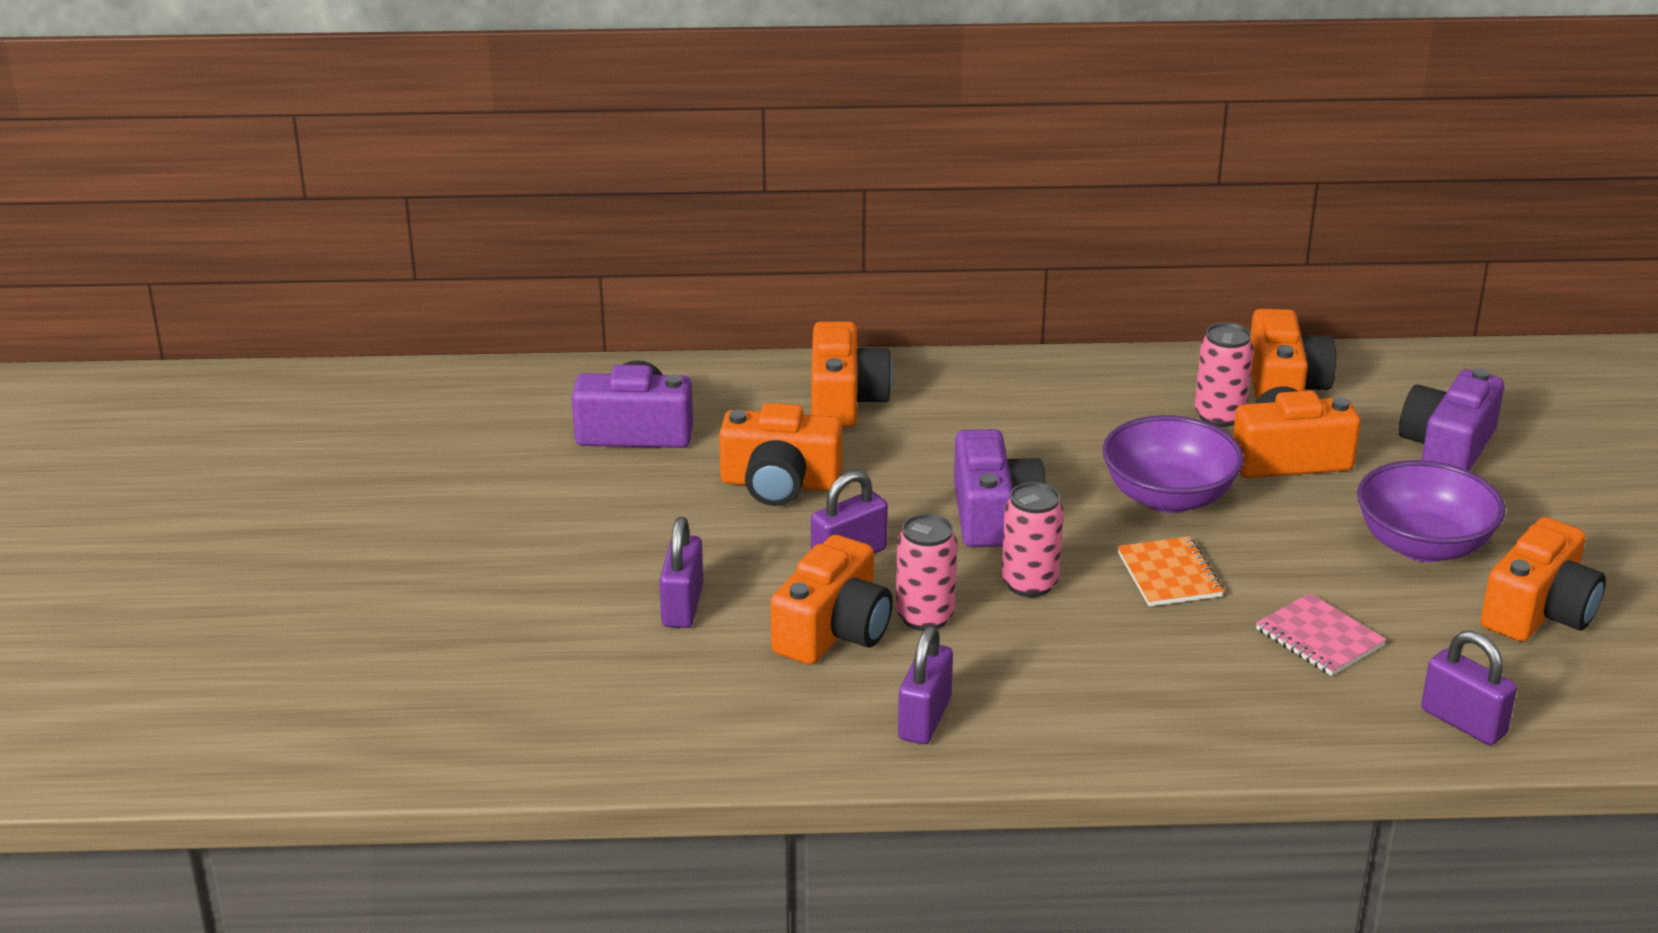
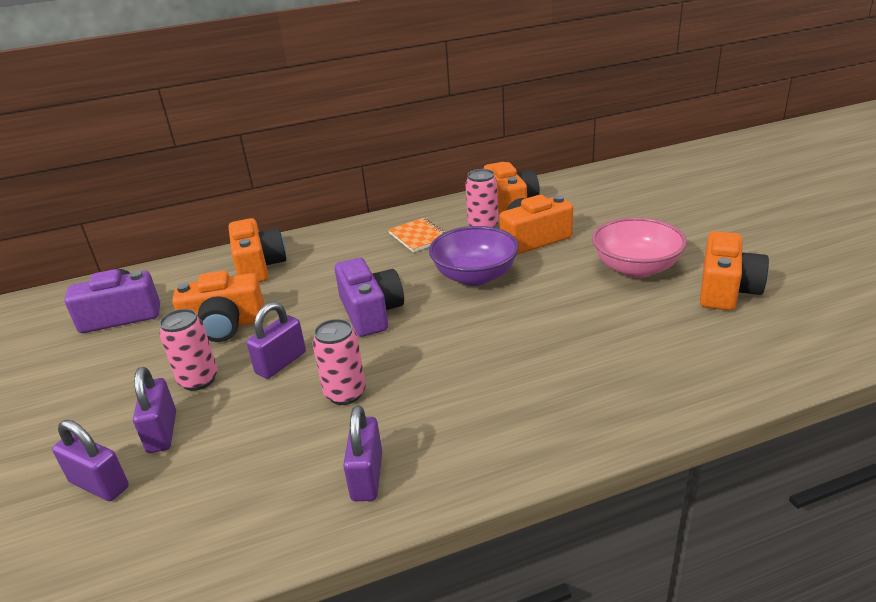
camera: 15 degrees left, 0 degrees up
(833, 631) = (281, 422): orange camera -> none
(1029, 584) = (410, 351): pink can -> pink can (198, 380)
(1169, 575) = (497, 323): orange notebook -> orange notebook (418, 236)
(1319, 638) = (611, 339): pink notebook -> none
(1423, 545) = (636, 268): purple bowl -> pink bowl
(1447, 448) = (614, 215): purple camera -> none
(1463, 722) = (735, 372): purple padlock -> purple padlock (99, 484)

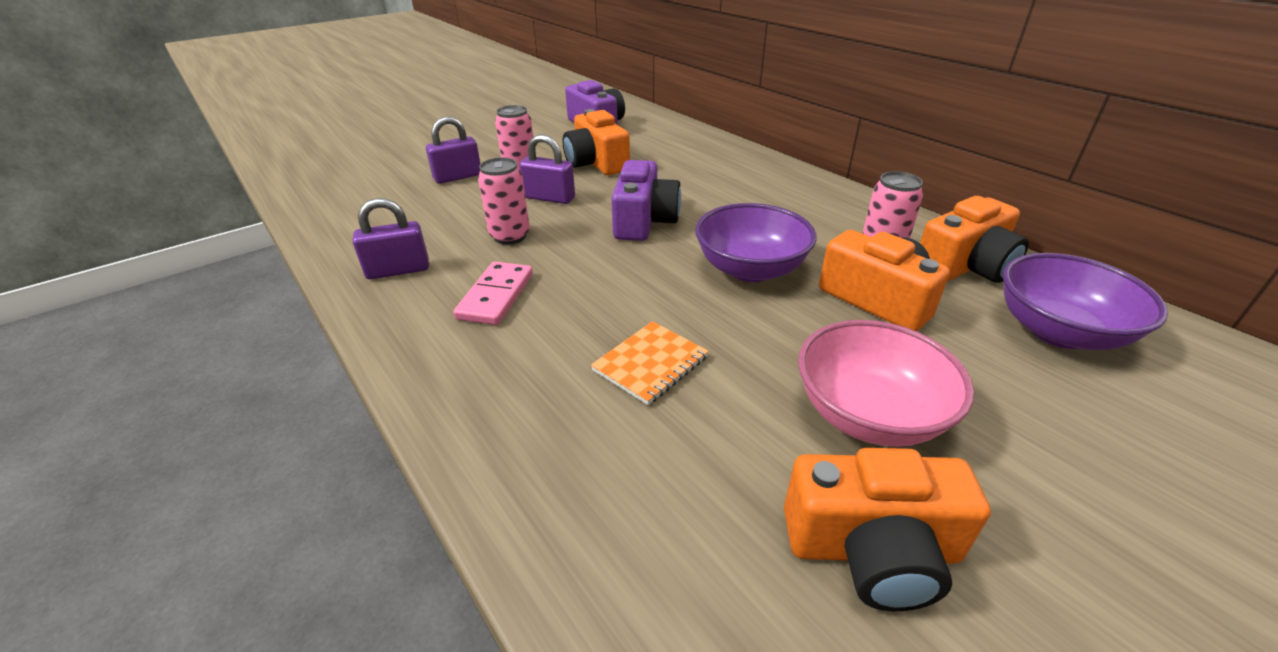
camera: 70 degrees right, 5 degrees up
(99, 484) = (405, 173): purple padlock -> none
(259, 266) = (697, 152): orange camera -> none
(370, 312) = (644, 221): purple camera -> purple camera turned 45 degrees counterclockwise
(418, 236) = (816, 217): orange notebook -> orange notebook (650, 364)
(451, 406) = (496, 296): none -> pink domino
(582, 200) = (1058, 331): none -> purple bowl

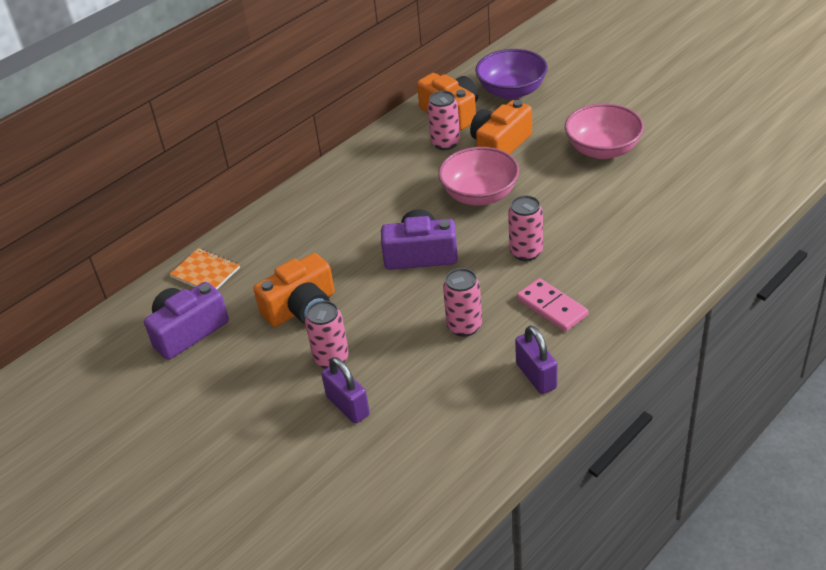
camera: 95 degrees left, 5 degrees up
(496, 296) = (552, 307): pink domino -> pink domino turned 45 degrees clockwise
(549, 198) = (387, 321): purple padlock -> none
(612, 290) = (526, 252): none -> pink can
(650, 364) = (595, 223): orange notebook -> orange notebook (205, 272)
(750, 269) = (480, 195): purple bowl -> pink bowl
(872, 549) = (680, 150): orange camera -> none

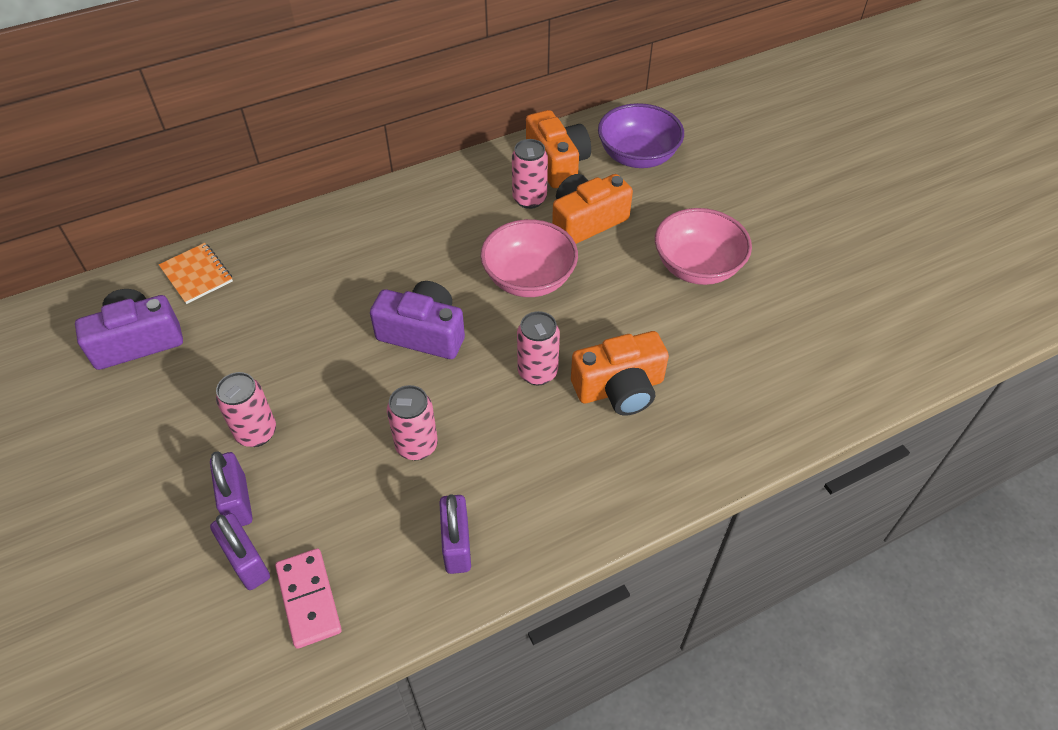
camera: 15 degrees right, 10 degrees up
(301, 308) = (264, 355): orange camera -> orange camera (619, 388)
(382, 440) = (246, 562): none -> purple padlock
(552, 307) = (525, 458): pink domino -> pink domino (308, 599)

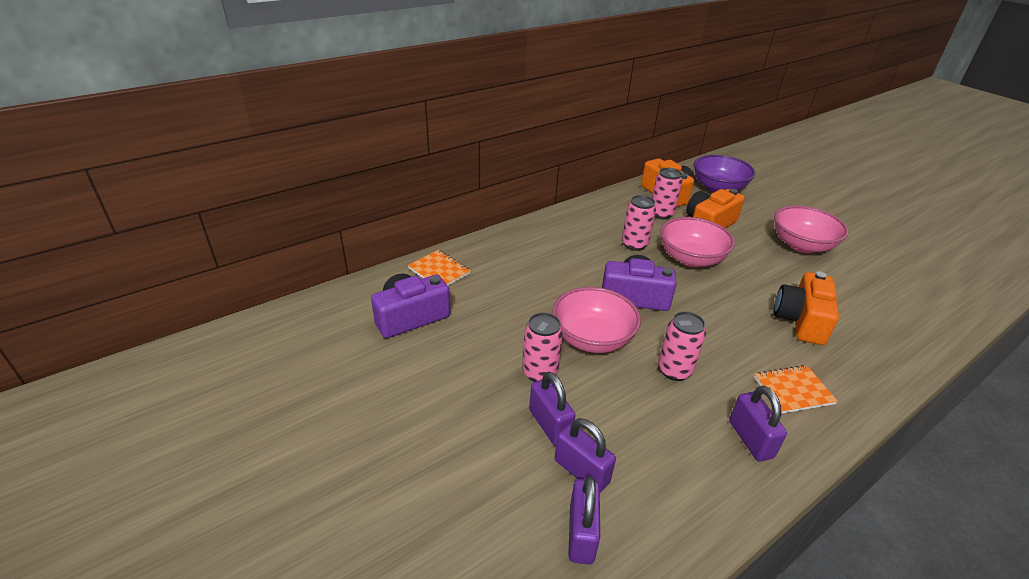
camera: 10 degrees left, 15 degrees down
(214, 631) = (581, 534): none -> purple padlock
(308, 599) = (652, 496): pink domino -> none
(339, 391) = (592, 338): none -> pink bowl
(537, 372) = (735, 315): pink can -> pink can (634, 244)
(547, 487) = (793, 390): none -> orange notebook
(619, 388) = (801, 320): orange camera -> orange camera turned 135 degrees clockwise

